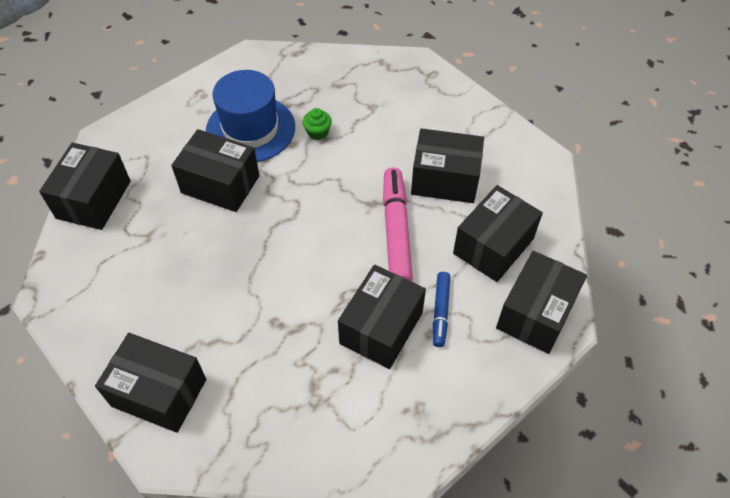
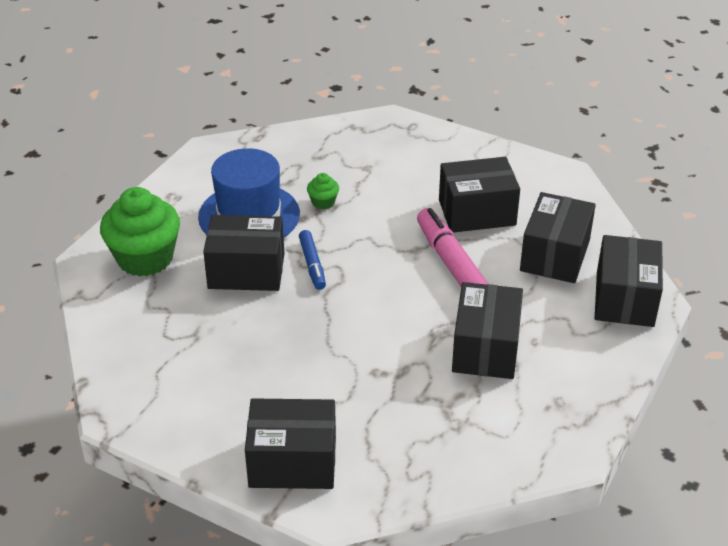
camera: 20 degrees left, 15 degrees down
(94, 199) = (113, 318): black box -> none
(148, 148) = (145, 258): none -> green cupcake
(440, 312) = (535, 321): blue marker -> blue marker (312, 265)

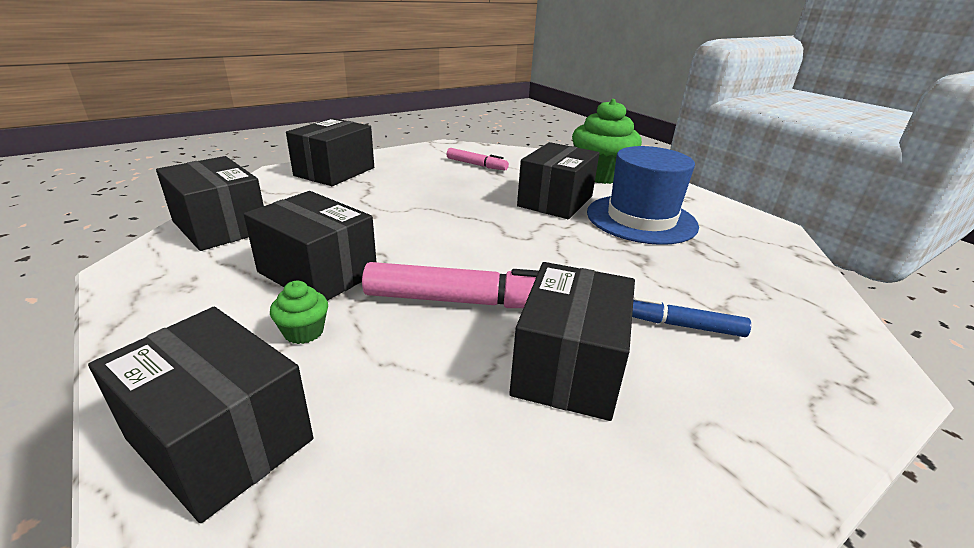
camera: 115 degrees right, 10 degrees down
(179, 358) = (476, 165): none -> pink marker
(312, 265) = (541, 227): blue marker -> blue marker (682, 326)
(323, 202) = (649, 259): green cupcake -> green cupcake (304, 332)
(555, 255) = (401, 406): black box -> black box (220, 226)

